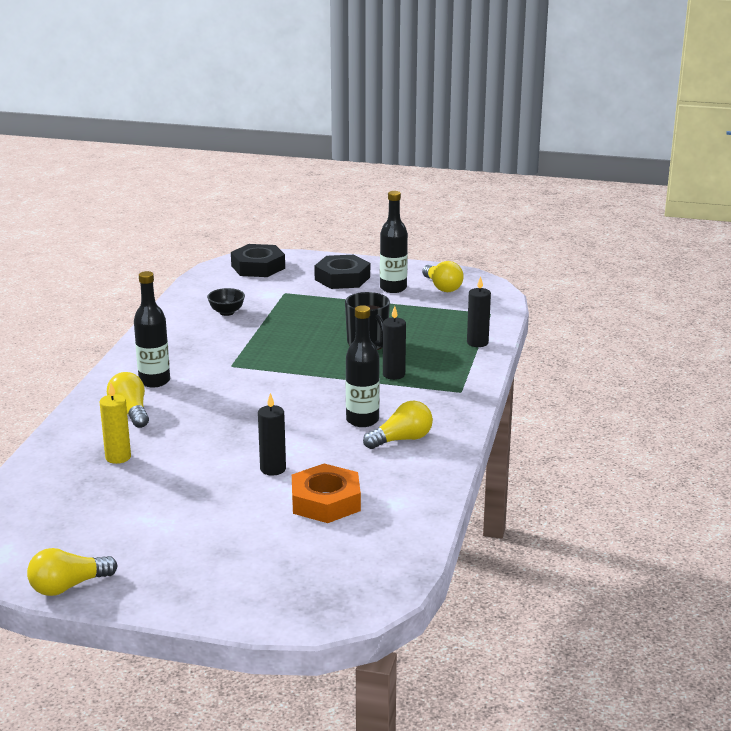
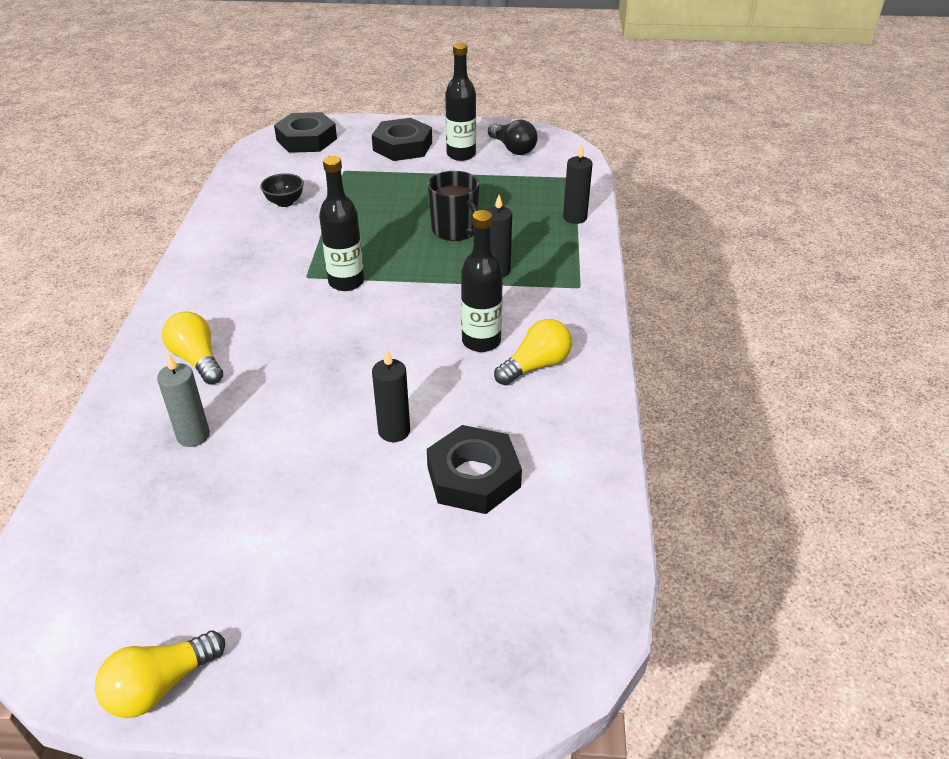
camera: 10 degrees left, 15 degrees up
(118, 457) = (193, 436): yellow candle -> grey candle
(154, 381) = (219, 309): black bottle -> black bottle (346, 282)
(326, 501) = (473, 477): orange nut -> black nut
(442, 287) = (513, 149): yellow light bulb -> black light bulb

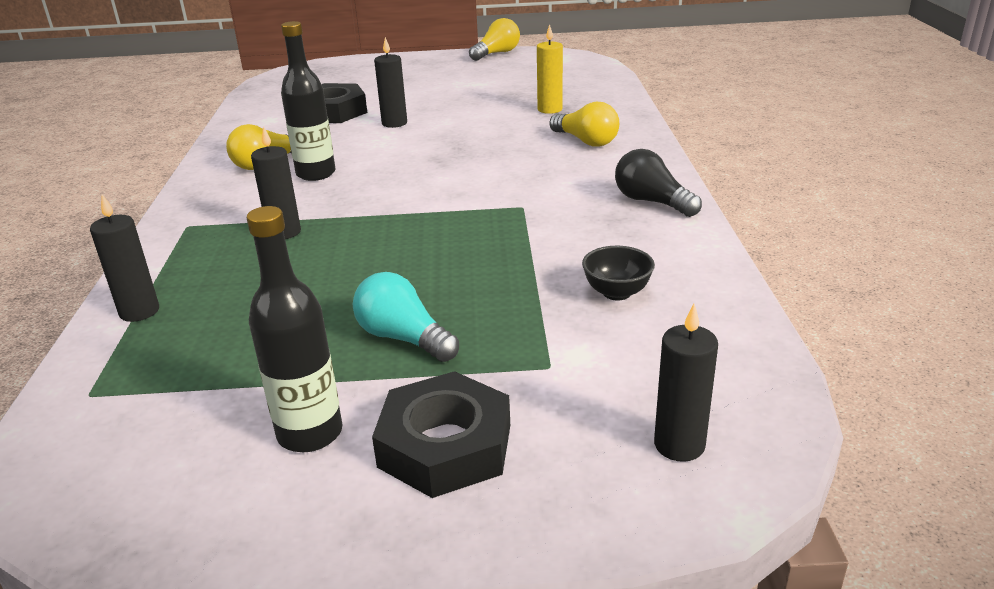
camera: 175 degrees right, 10 degrees down
(193, 436) = (550, 109): grey candle -> yellow candle
(306, 139) = (679, 445): black nut -> black candle
(346, 282) = (471, 205): black bottle -> none
(415, 189) = (403, 338): none -> turquoise light bulb
(455, 230) = (334, 275): black mug -> none
(513, 149) = (185, 465): black light bulb -> black light bulb (652, 202)

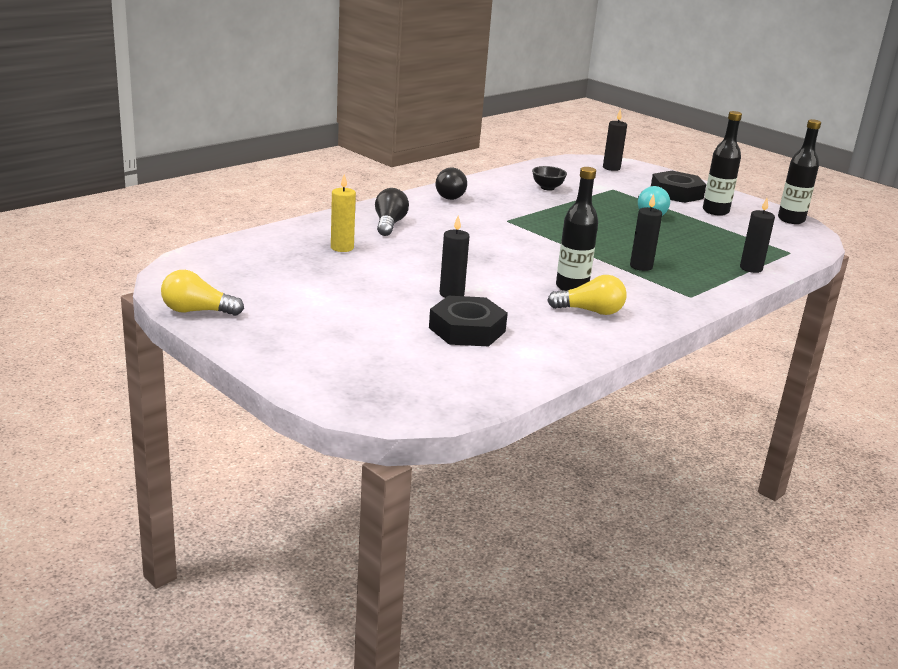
camera: 135 degrees left, 5 degrees down
(129, 528) = (791, 220): none -> black bottle
(586, 141) = (389, 224): yellow light bulb -> black light bulb

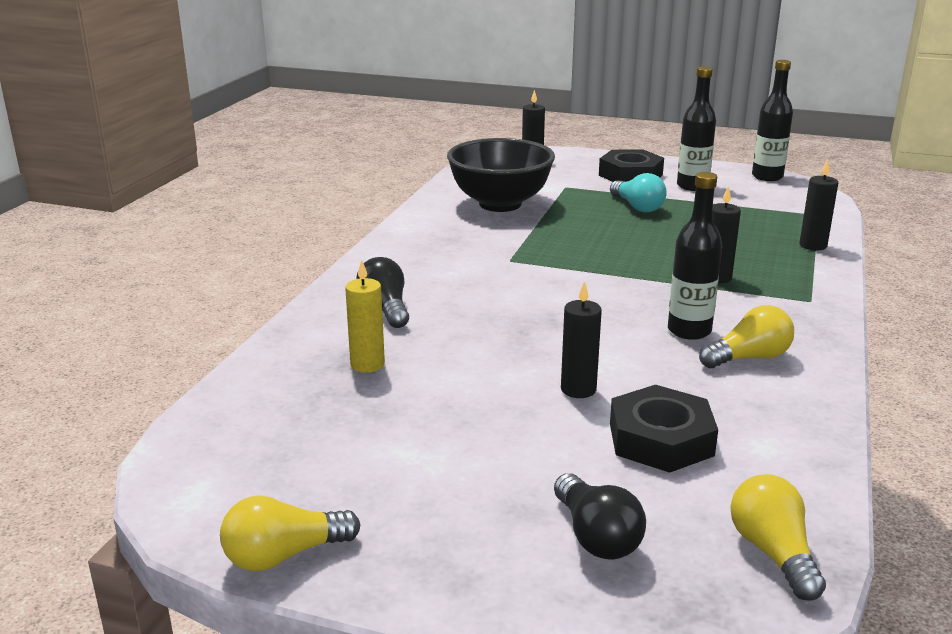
camera: 25 degrees left, 0 degrees up
(451, 195) = (409, 244): black light bulb -> black light bulb (596, 536)
(455, 393) = (773, 553): none -> yellow light bulb
(547, 188) = (500, 204): black bowl -> black bowl, size x2.40

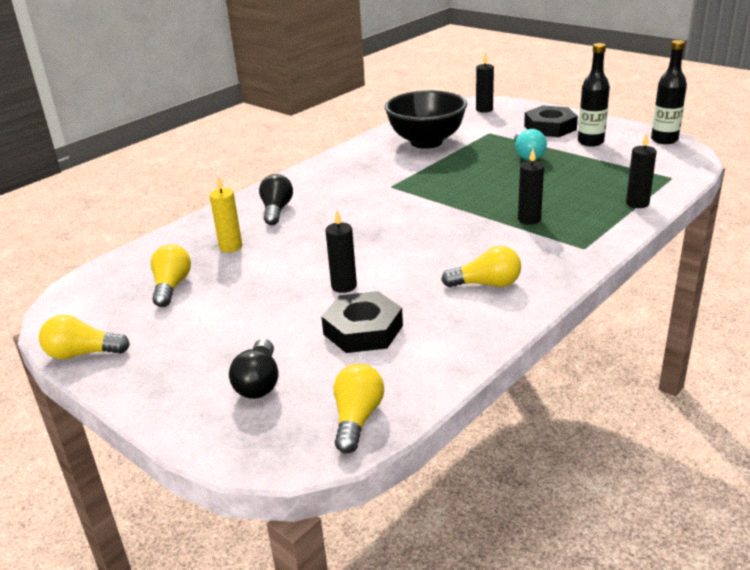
camera: 25 degrees right, 5 degrees up
(332, 432) = (171, 287): none -> yellow light bulb
(689, 331) = (464, 257): black bottle -> none

